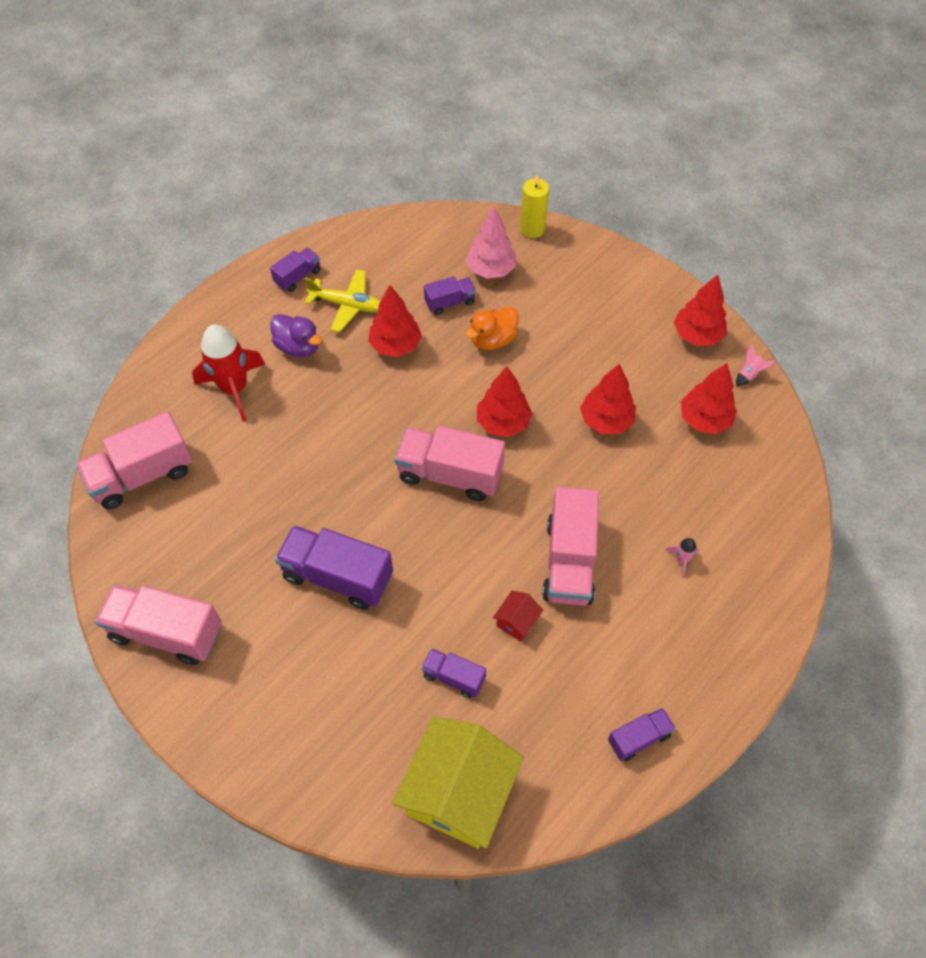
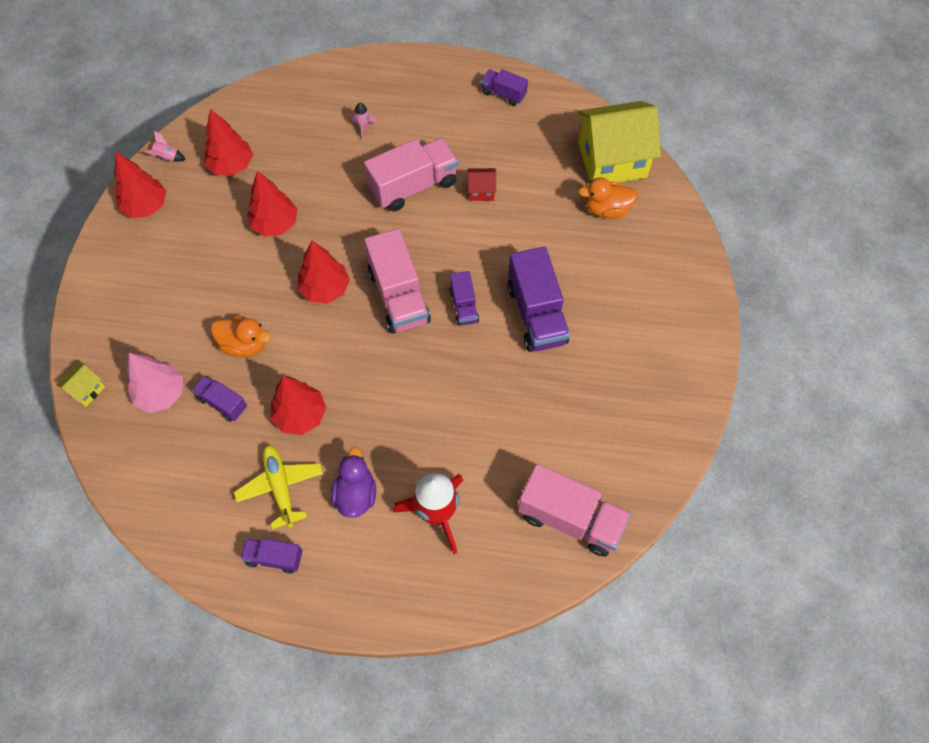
camera: 125 degrees left, 5 degrees up
(167, 632) = (666, 392): pink truck -> none
(400, 734) = (606, 209): none -> orange duck
(453, 677) = (547, 203): purple truck -> purple truck (464, 306)
(532, 229) = (86, 390): yellow candle -> yellow house

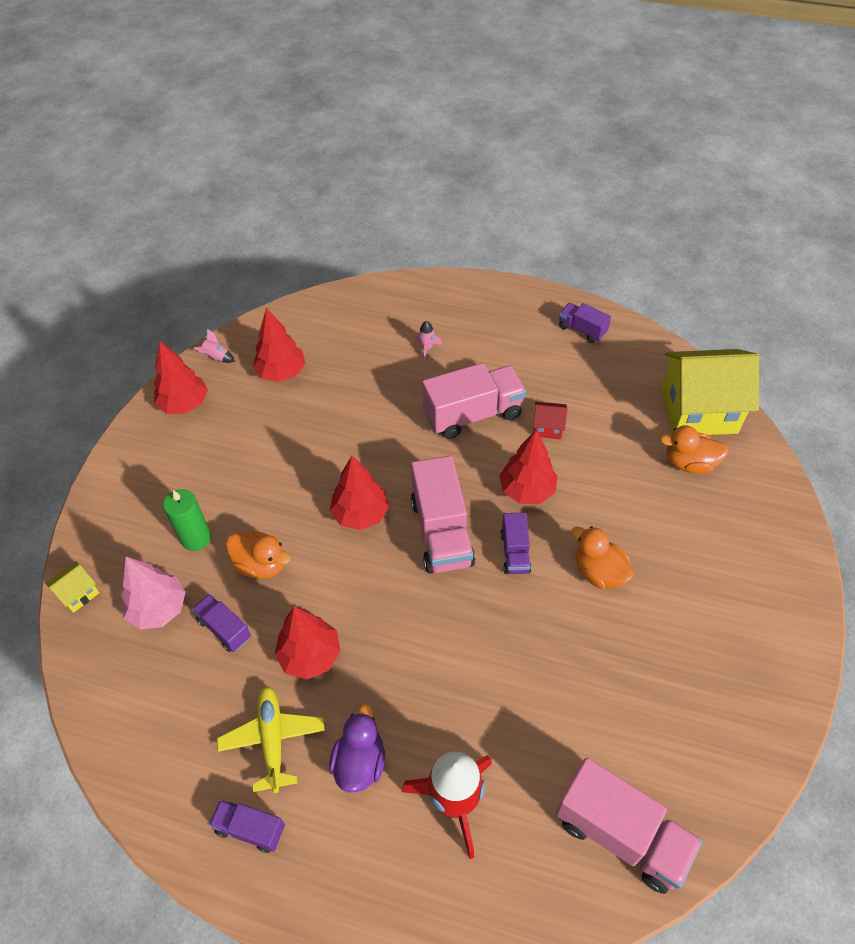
camera: 10 degrees right, 10 degrees down
(182, 328) = (196, 538): none -> green candle
(275, 224) = (317, 438): red tree -> red tree (527, 490)
(536, 314) = (599, 572): purple truck -> orange duck

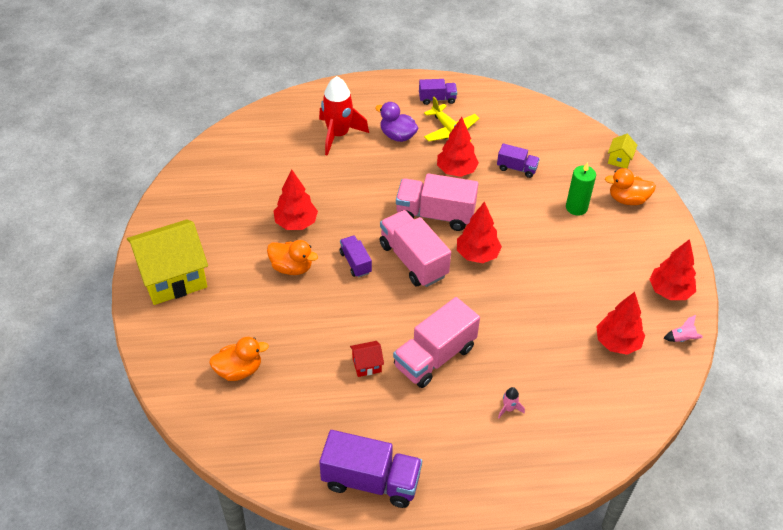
camera: 155 degrees right, 5 degrees down
(158, 609) = (564, 166): pink tree -> none
(261, 565) = (521, 206): orange duck -> orange duck (627, 199)
(360, 762) = (397, 136): purple duck -> purple duck turned 135 degrees clockwise
(527, 490) = (364, 308): red tree -> red tree (296, 223)
(582, 330) = (371, 481): purple truck -> purple truck, size x1.87
(621, 834) = (244, 147): pink truck -> pink truck (435, 215)
(698, 410) = (238, 424): yellow house -> yellow house (173, 277)

